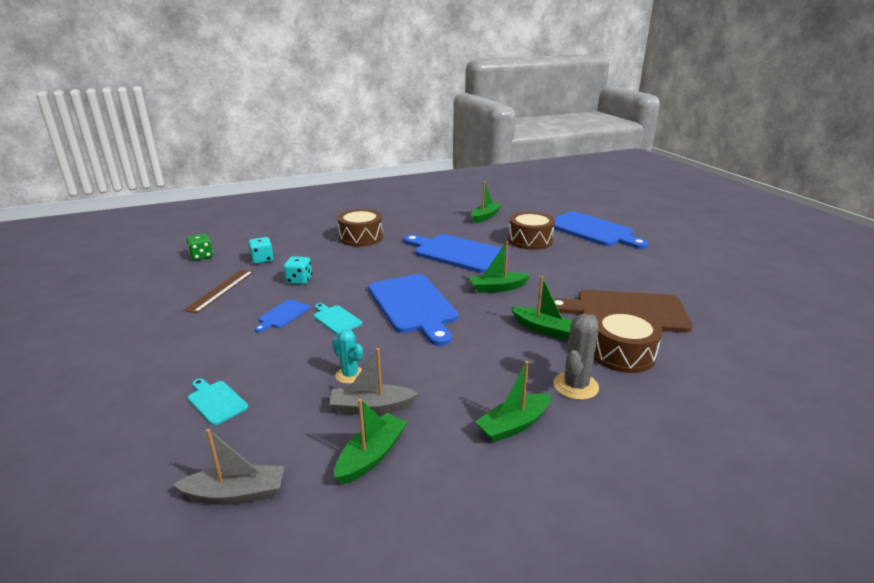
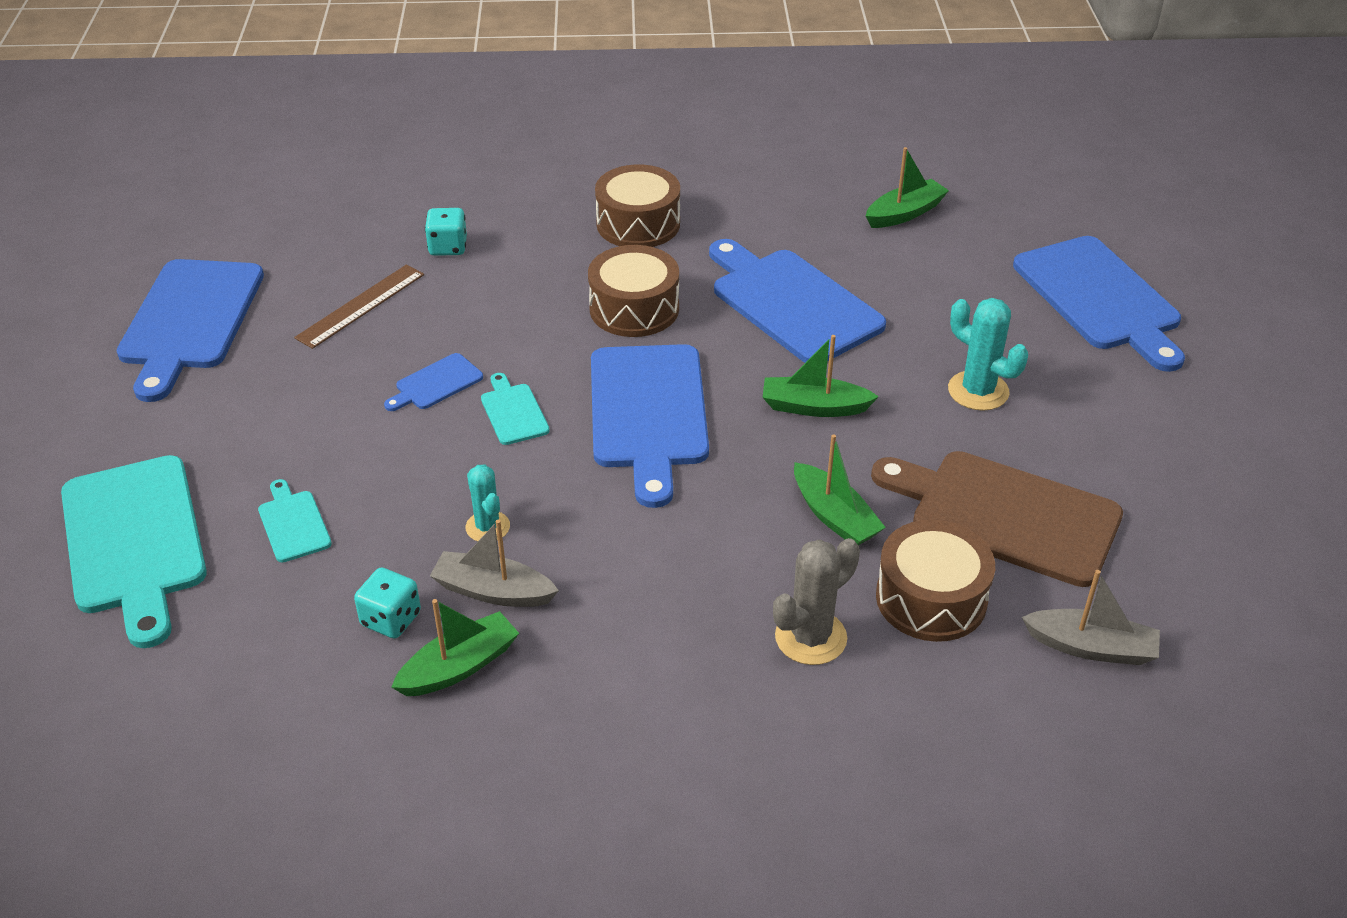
camera: 20 degrees right, 15 degrees up
(94, 438) = (134, 541): none -> turquoise cutting board
(109, 314) = (190, 320): none -> blue cutting board
(201, 256) = (354, 217): green dice -> none
(236, 494) = (277, 670): grey boat -> grey boat (1091, 647)
(299, 280) = (489, 311): turquoise dice -> turquoise dice (391, 619)
(514, 425) = (675, 676): green boat -> none
(530, 240) = (952, 299): brown drum -> brown drum (634, 308)
(570, 269) = (978, 391): none -> turquoise cactus

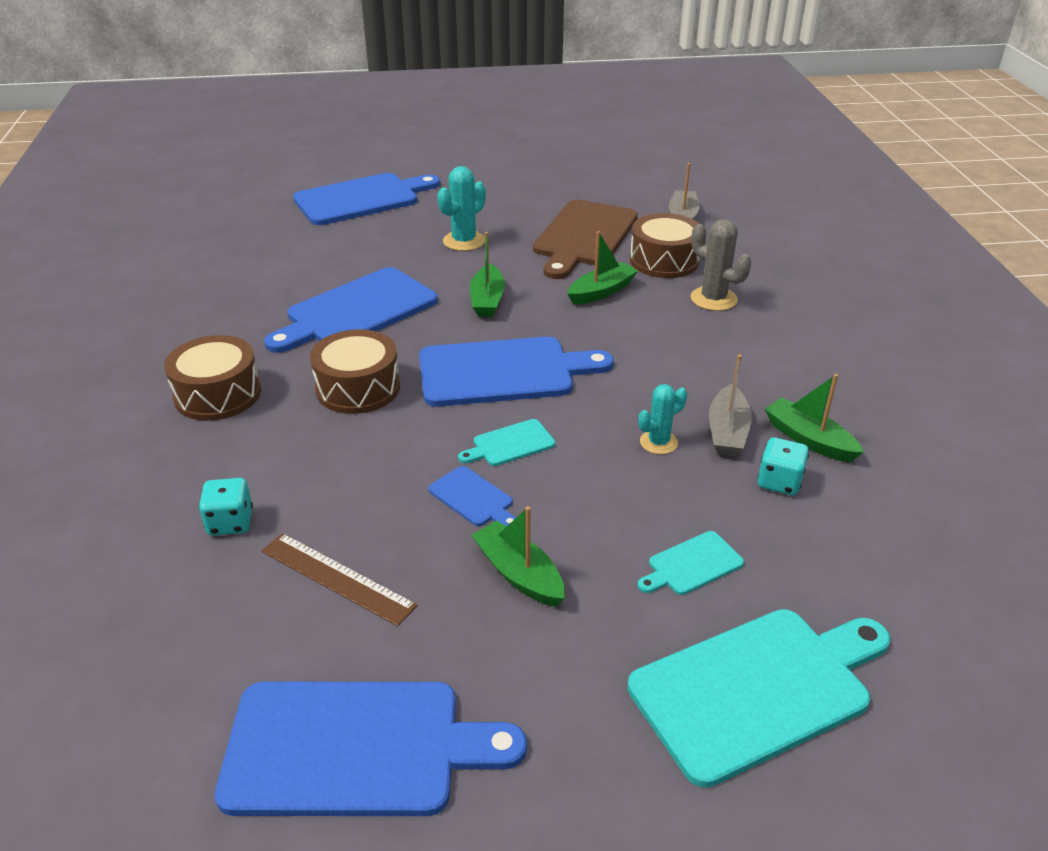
camera: 95 degrees left, 5 degrees down
(905, 213) = (238, 263): green boat -> green boat (519, 574)

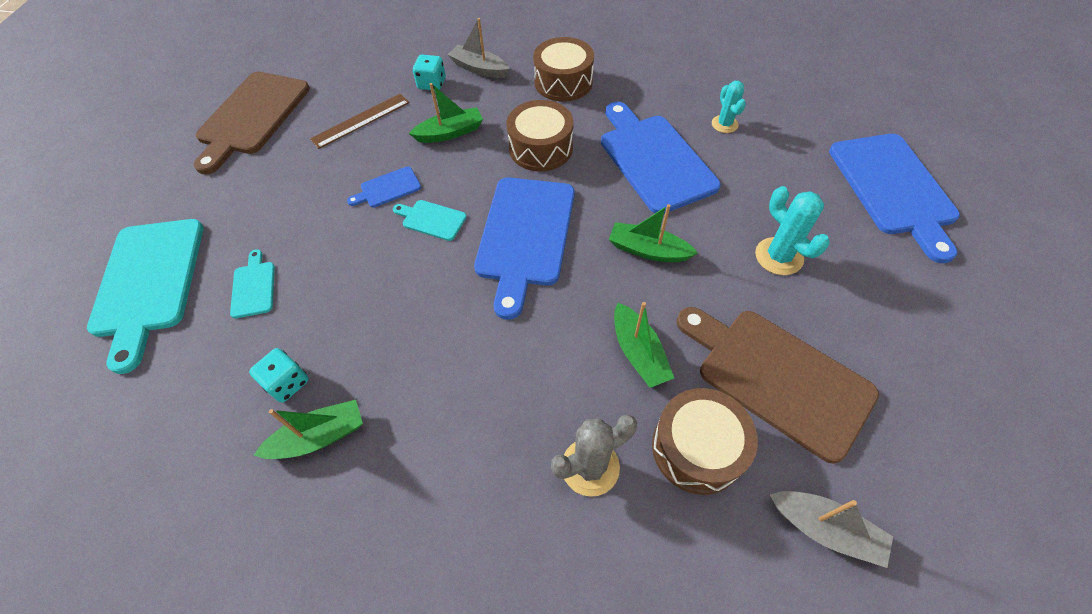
camera: 110 degrees right, 20 degrees up
(355, 748) = (252, 116): blue cutting board -> brown cutting board
(510, 444) = (432, 219): turquoise cutting board -> turquoise cutting board turned 60 degrees counterclockwise
(519, 574) = (310, 196): green boat -> green boat (450, 133)
(658, 442) = (382, 314): turquoise cactus -> turquoise cactus (724, 124)
(727, 432) = (366, 372): grey boat -> grey boat (479, 69)

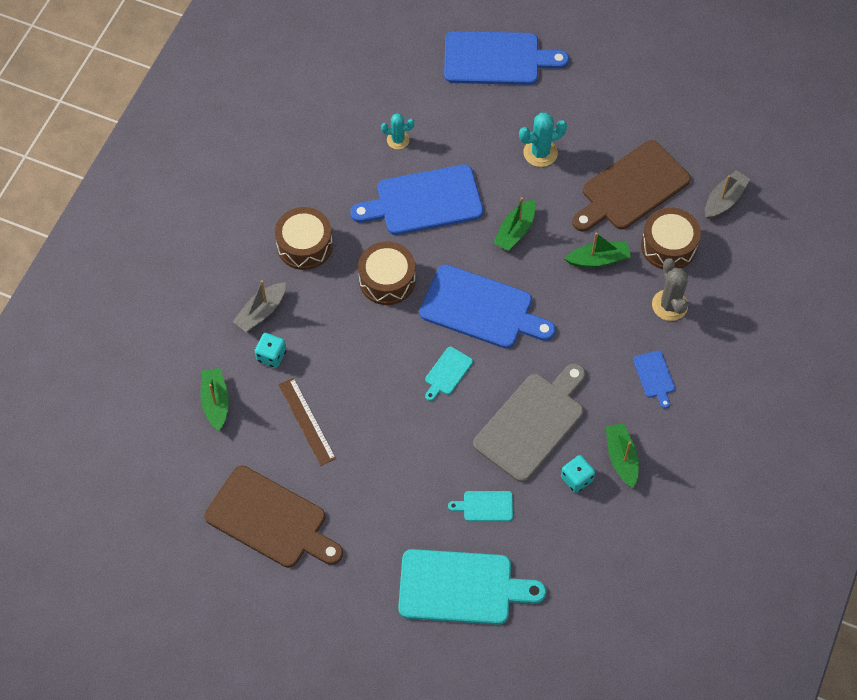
camera: 80 degrees left, 5 degrees up
(369, 317) = (532, 423): none -> grey cutting board
(388, 188) = (402, 403): blue cutting board -> blue cutting board (654, 376)
(450, 133) = (346, 347): green boat -> green boat (215, 402)

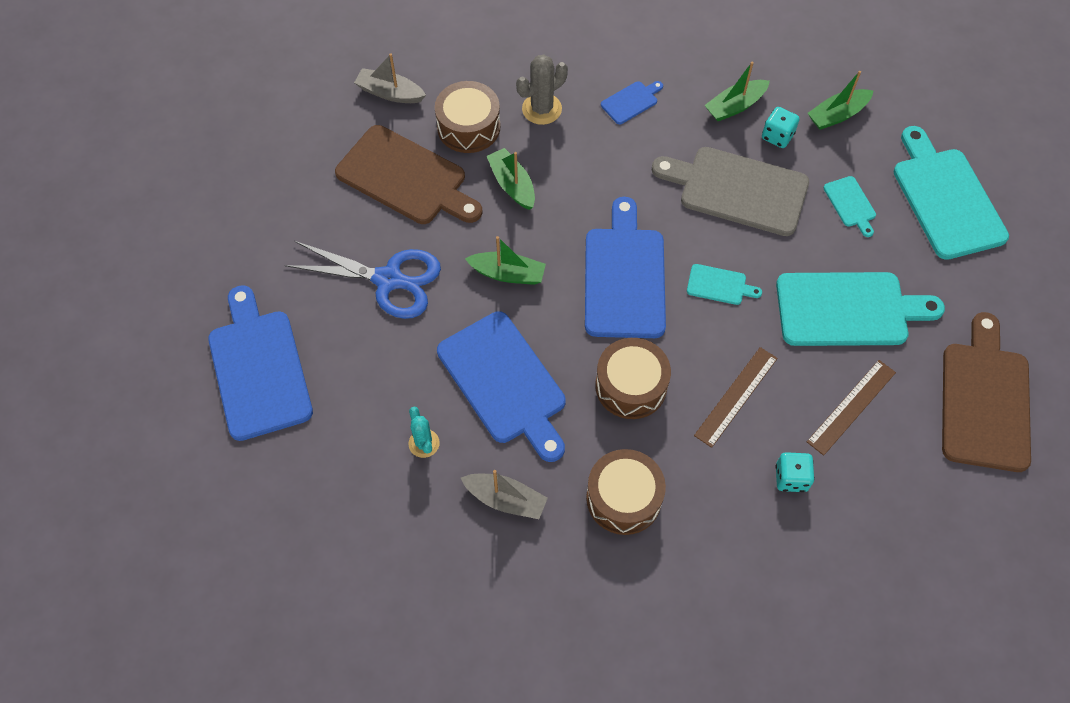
camera: 110 degrees left, 0 degrees up
(215, 402) = (882, 518): green boat -> green boat (837, 115)
(261, 312) = (739, 513): grey boat -> grey boat (506, 499)
(349, 346) = (736, 396): none -> brown ruler
(388, 457) = (848, 310): none -> turquoise cutting board
(540, 153) = (388, 279): turquoise cactus -> blue scissors

